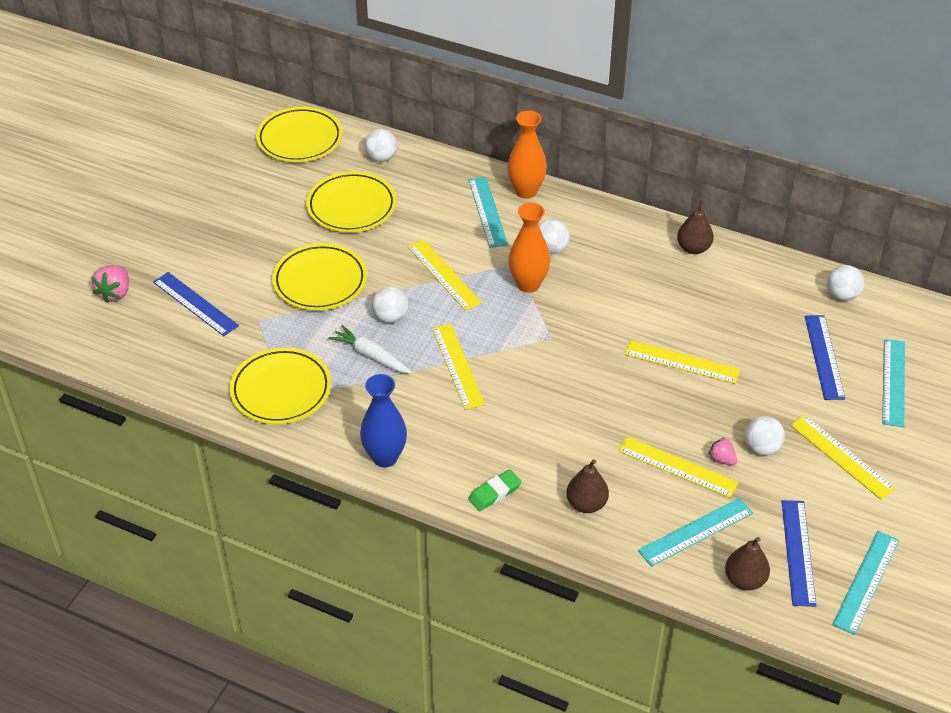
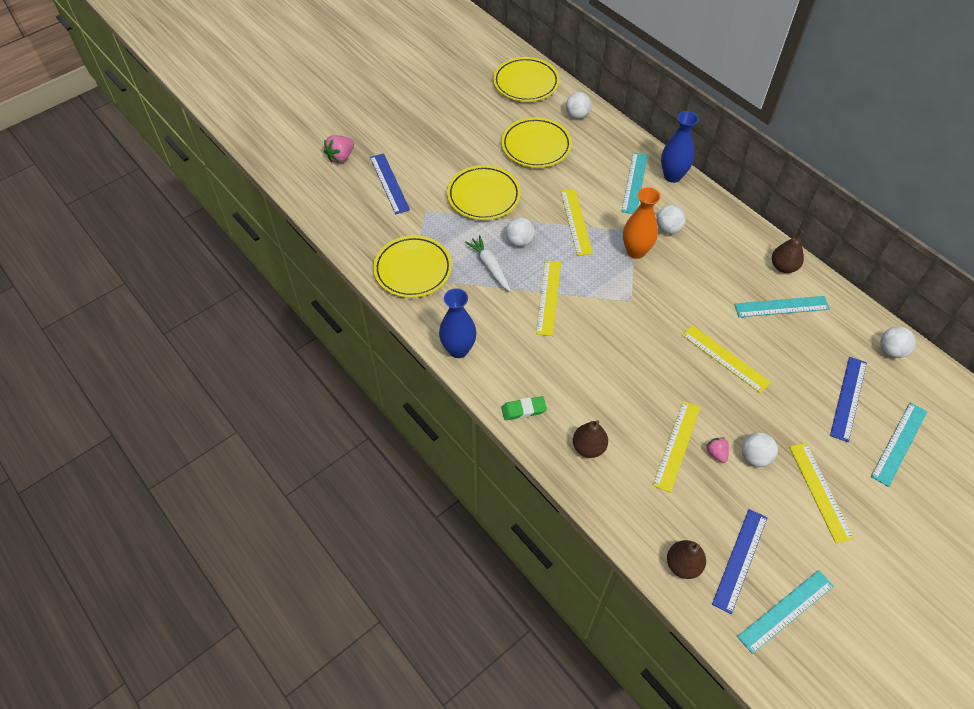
camera: 25 degrees right, 10 degrees up
(526, 191) = (672, 176): orange vase -> blue vase
(677, 467) = (677, 445): yellow ruler -> yellow ruler turned 60 degrees clockwise
(696, 531) = (663, 506): turquoise ruler -> turquoise ruler (781, 306)

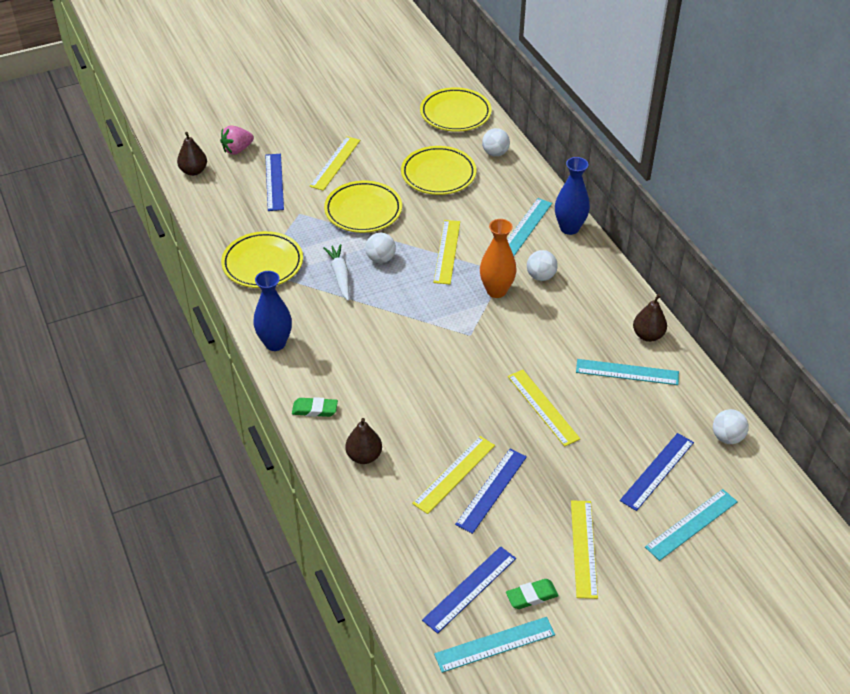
camera: 15 degrees right, 10 degrees down
(548, 297) = (386, 315): yellow ruler -> yellow ruler (335, 163)
(683, 565) = (409, 579): brown pear -> brown pear (193, 171)
(716, 453) = (491, 490): pink strawberry -> blue ruler
(755, 457) = (530, 502): white ball -> none
(796, 552) = (531, 596): none -> green eraser

